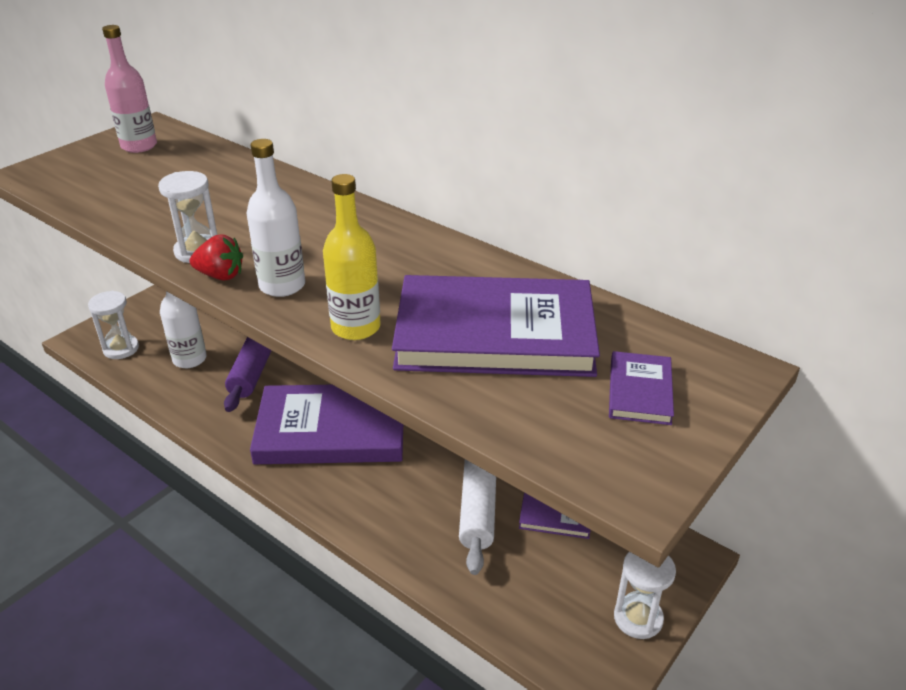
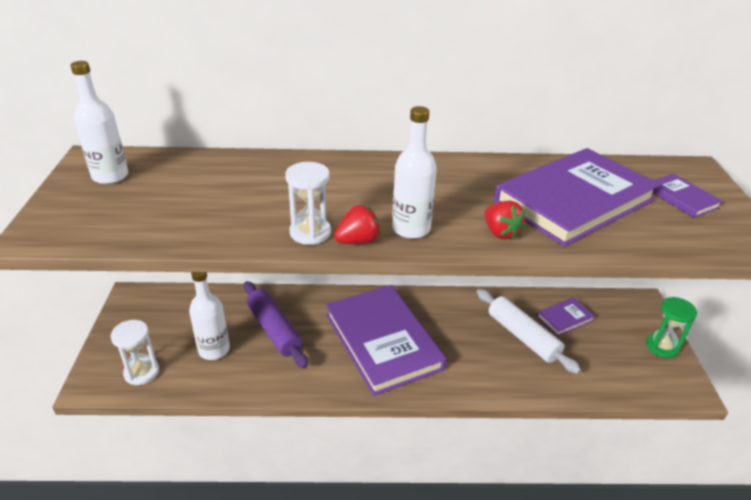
camera: 40 degrees left, 0 degrees up
(139, 146) = (110, 176): pink bottle -> white bottle
(331, 430) = (382, 341): purple book -> purple book turned 75 degrees counterclockwise
(356, 327) = (500, 233): yellow bottle -> red strawberry
(638, 618) = (662, 346): white hourglass -> green hourglass

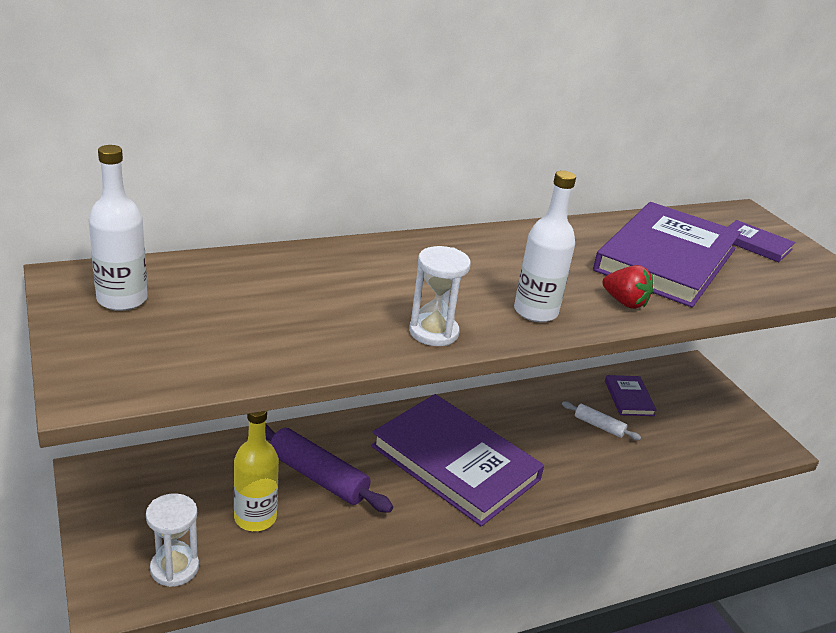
camera: 25 degrees left, 5 degrees down
(214, 350) = (255, 518): white bottle -> yellow bottle
(358, 241) = (492, 334): red strawberry -> none
(522, 336) = (599, 426): white rolling pin -> white rolling pin, size x0.54
(564, 318) = (629, 398): purple book -> purple book turned 45 degrees counterclockwise
(662, 346) = (732, 409): green hourglass -> none

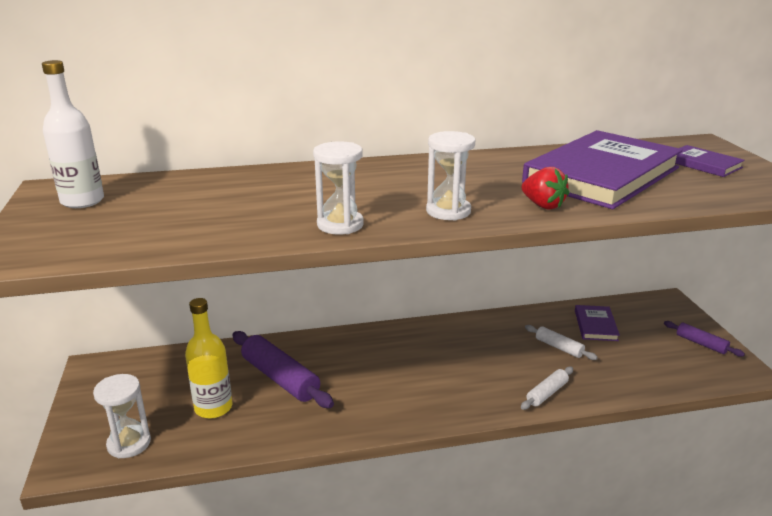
camera: 15 degrees right, 5 degrees down
(455, 463) = (409, 372): purple book -> none
(535, 311) = (448, 211): white bottle -> white hourglass
(599, 480) = (547, 393): none -> white rolling pin
(732, 416) = (701, 344): none -> purple rolling pin

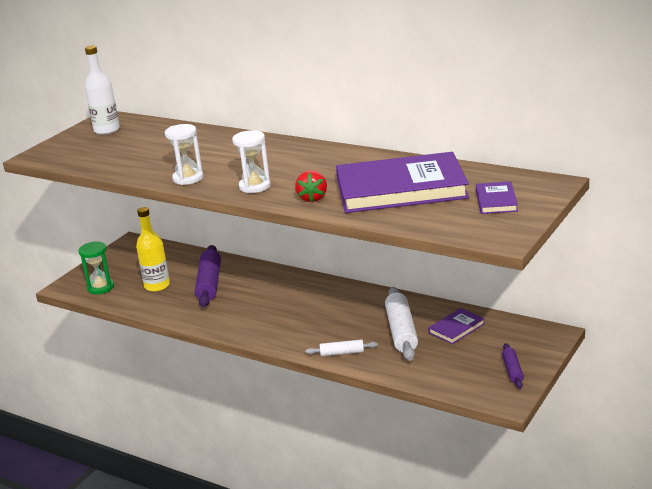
camera: 45 degrees right, 0 degrees up
(129, 443) = (100, 287): white hourglass -> green hourglass
(559, 347) = (401, 331): white rolling pin -> white rolling pin, size x1.87

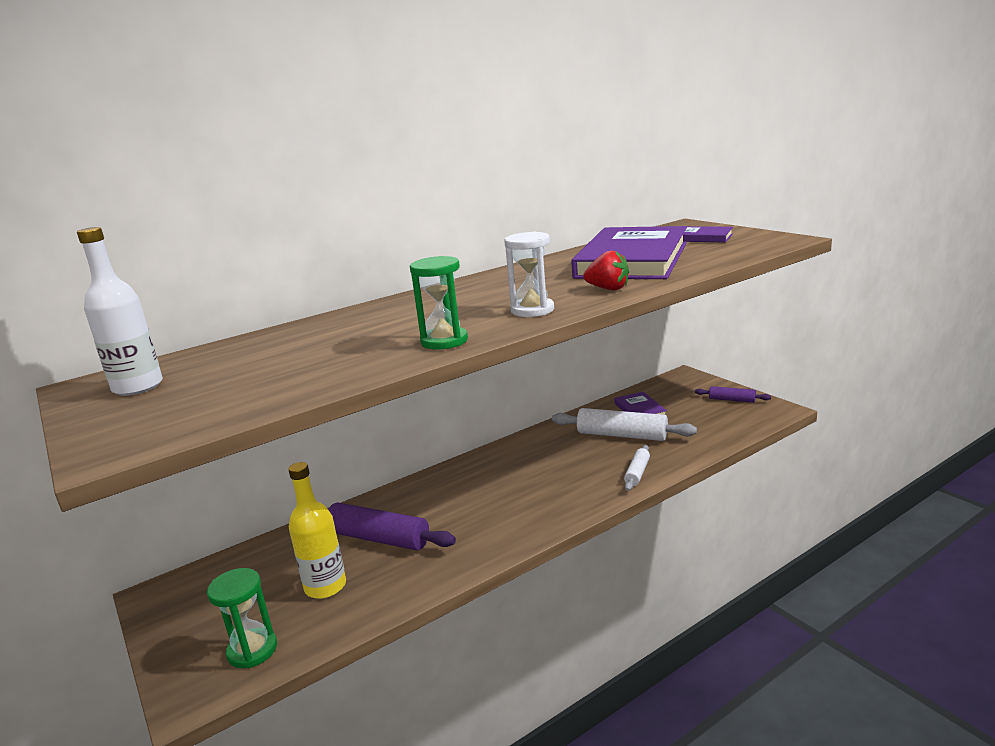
camera: 65 degrees left, 5 degrees down
(188, 178) = (444, 341): white hourglass -> green hourglass

